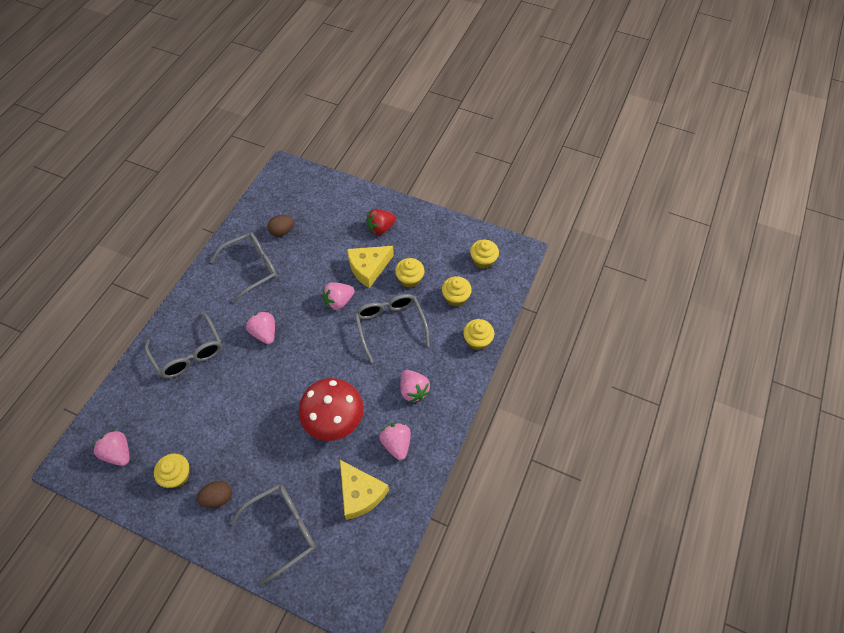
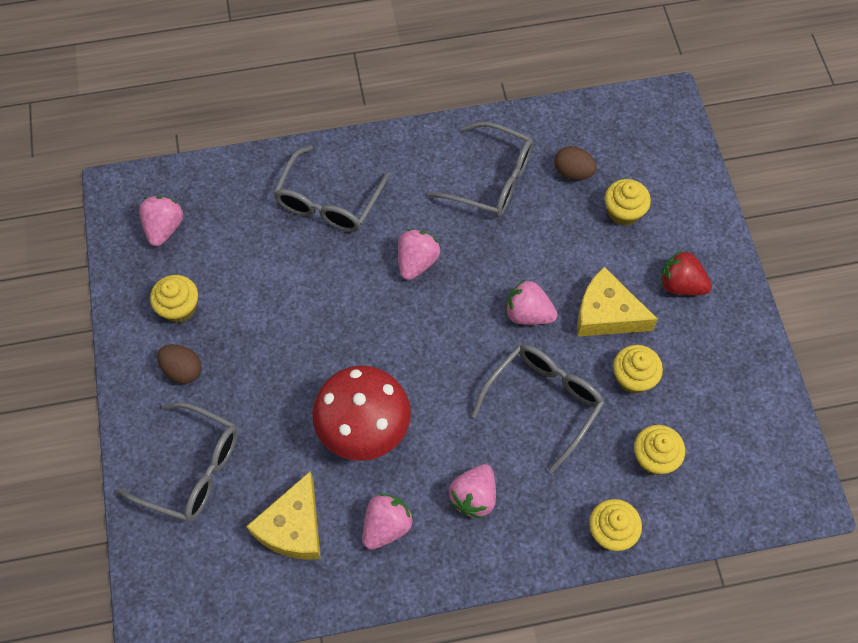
camera: 55 degrees right, 5 degrees up
(483, 260) = (746, 454): yellow cupcake -> yellow cupcake (623, 212)

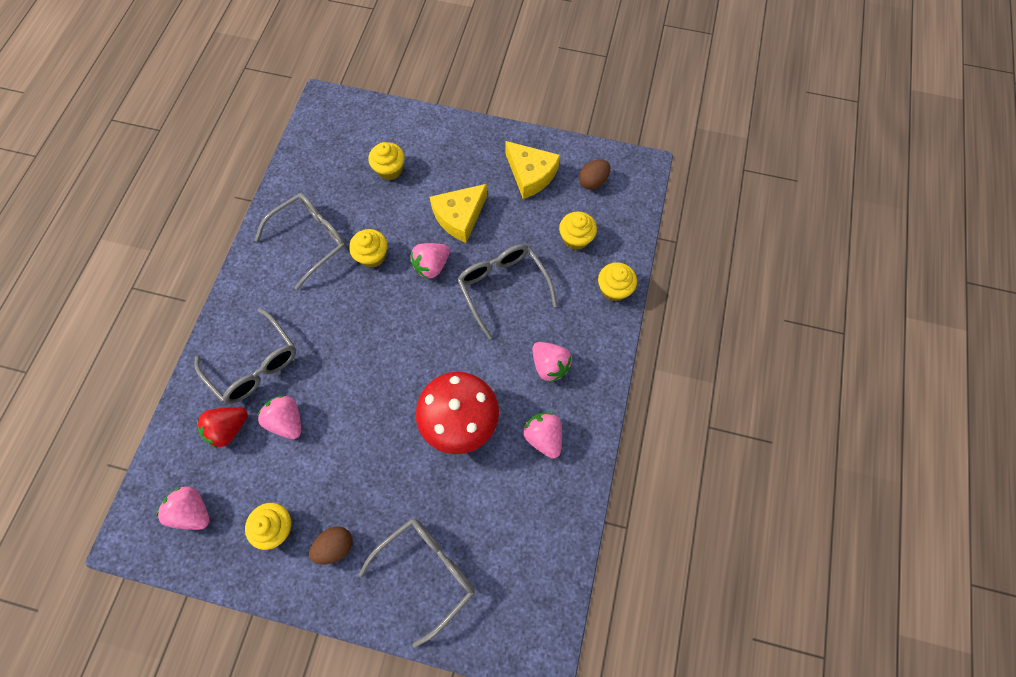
camera: 65 degrees left, 5 degrees up
(293, 527) = (513, 507): yellow cheese -> yellow cheese (531, 175)
(417, 262) = (347, 322): pink strawberry -> pink strawberry (287, 420)
(573, 172) = (339, 185): brown egg -> brown egg (592, 182)
(633, 377) = (514, 223): yellow cupcake -> yellow cupcake (372, 256)
(681, 285) = (464, 163): red strawberry -> red strawberry (229, 428)

